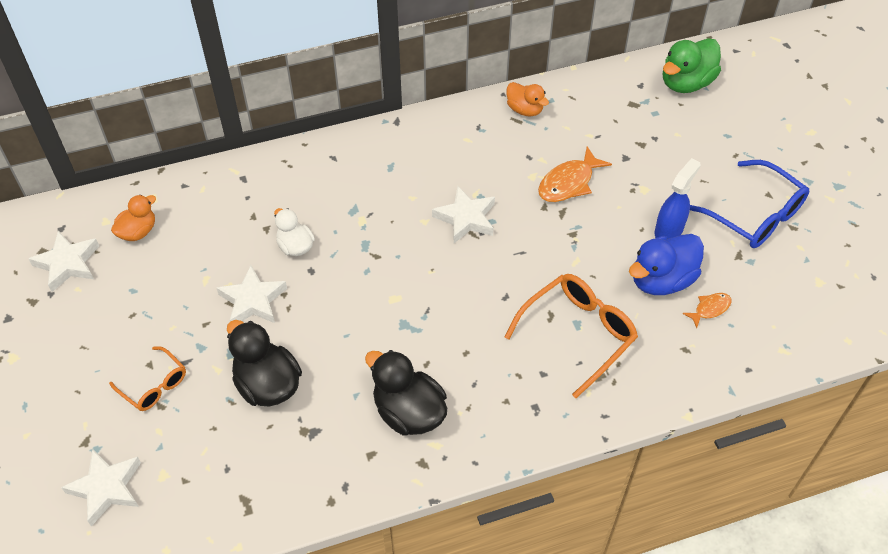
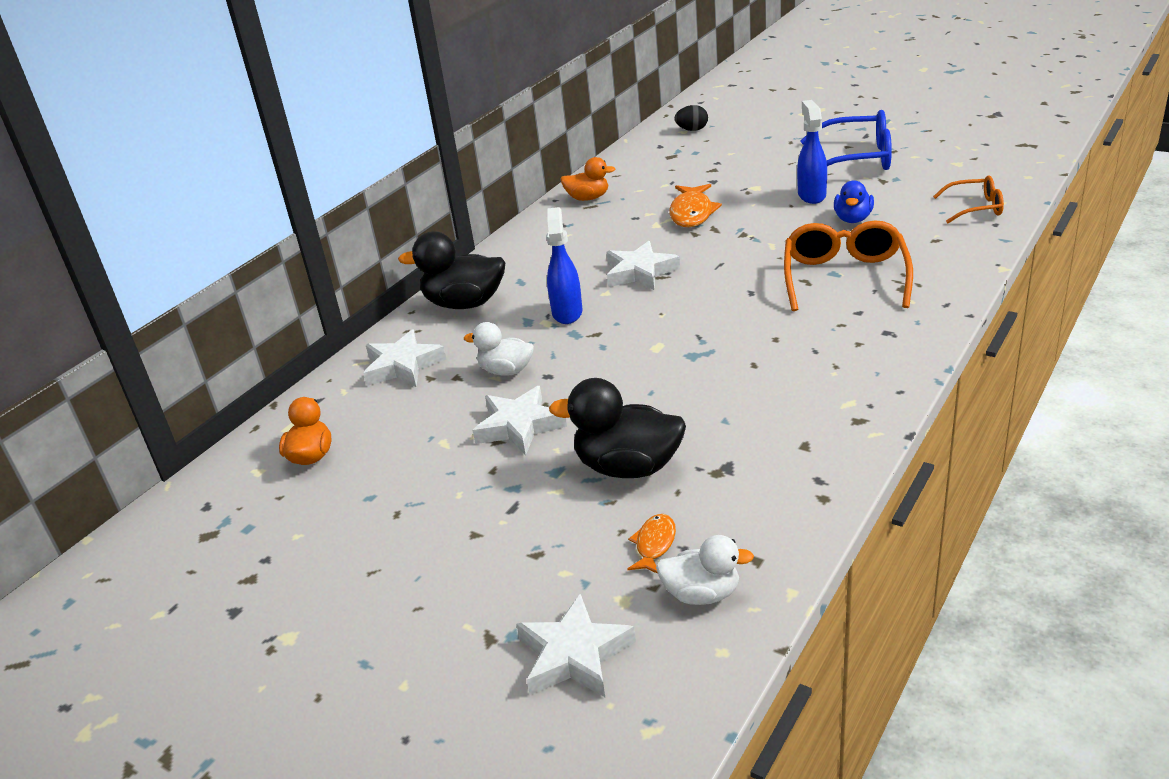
camera: 35 degrees left, 20 degrees down
(68, 264) = (255, 525): white star -> white star (403, 366)
(154, 385) = (505, 545): orange glasses -> orange glasses (975, 208)
(199, 507) = (702, 594): none -> white duck
(382, 221) = (567, 312): none -> blue spray bottle
(408, 412) = (791, 400): black duck -> black duck (464, 303)
(661, 280) = (853, 219): blue duck -> blue duck, size x0.61
(686, 83) = (692, 130): green duck -> black egg
(710, 309) = (913, 213): orange fish -> orange fish (654, 544)

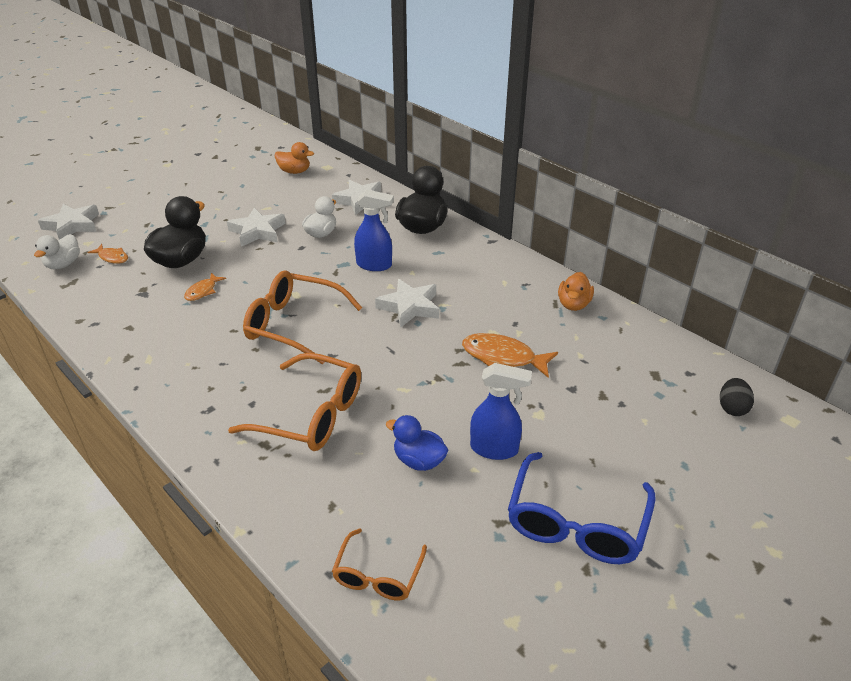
camera: 100 degrees right, 5 degrees up
(691, 417) = (203, 291): none -> orange fish
(716, 329) = (293, 325): none -> orange glasses

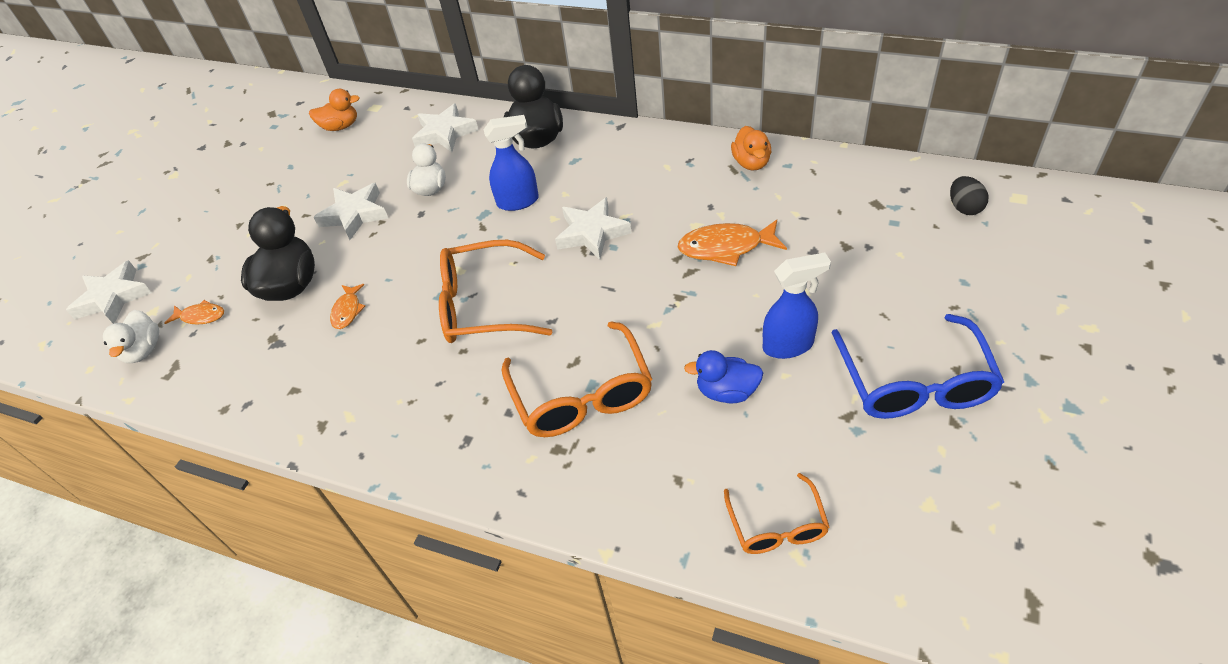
camera: 20 degrees left, 10 degrees up
(311, 415) = (582, 395): orange glasses -> orange glasses turned 75 degrees clockwise

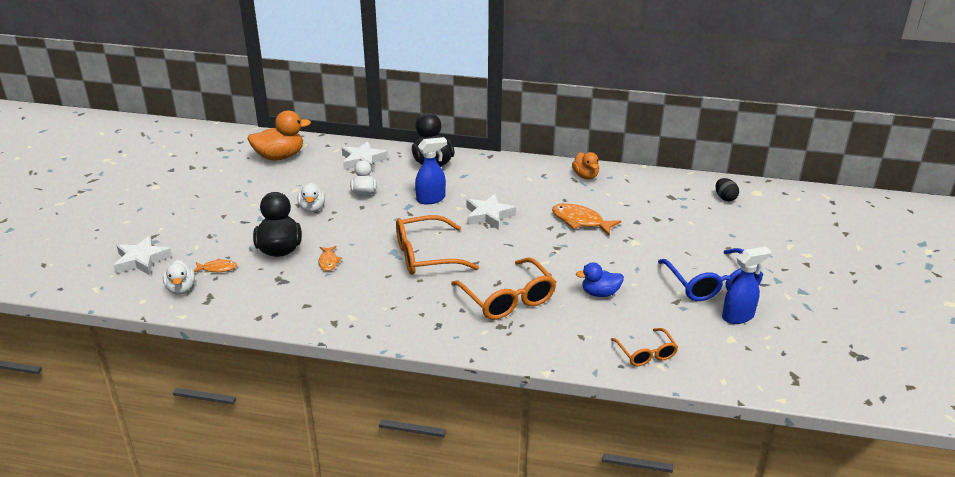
camera: 15 degrees left, 15 degrees down
(340, 127) = (280, 156): orange duck -> orange duck, size x1.63
(355, 215) = (312, 208): white star -> white duck
(726, 247) = (580, 221): orange fish -> orange fish turned 45 degrees clockwise
(788, 345) = (633, 269): blue spray bottle -> blue spray bottle (738, 316)

